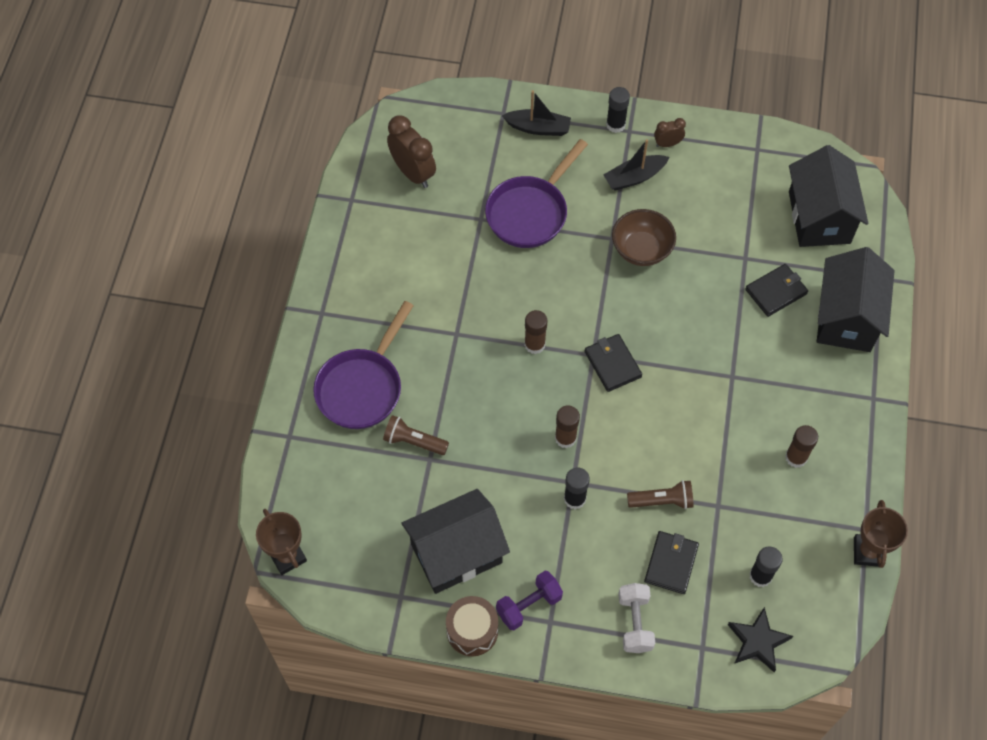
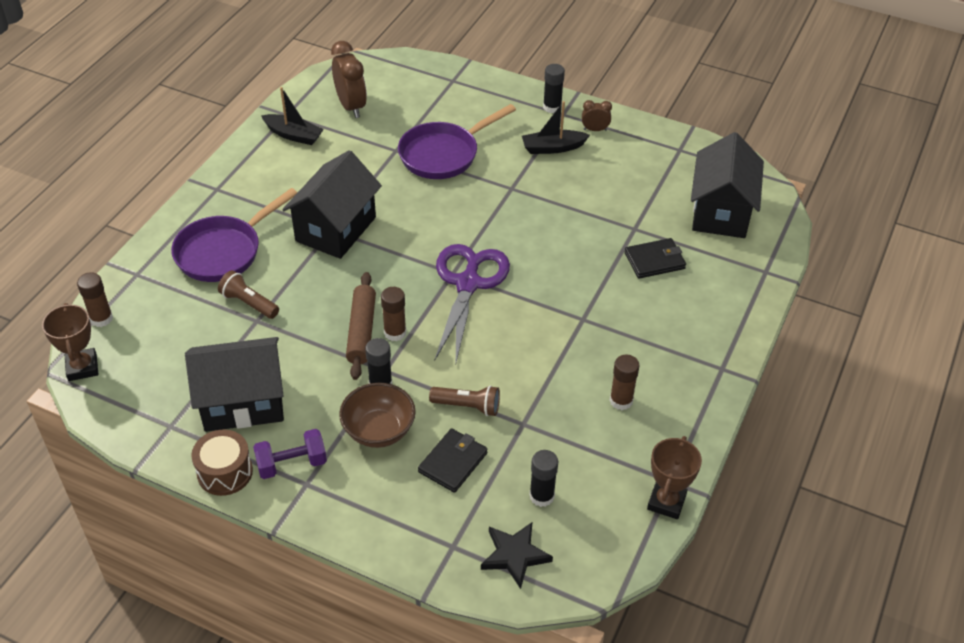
camera: 15 degrees right, 15 degrees down
(533, 445) = (361, 331): none -> brown rolling pin
(534, 344) = (400, 253): brown glue stick -> brown glue stick (101, 318)
(538, 128) = (479, 96): black boat -> black boat (293, 135)
(612, 364) = (468, 284): black wallet -> purple scissors
(635, 623) = (392, 506): white dumbbell -> none
(641, 250) = (536, 202): brown bowl -> brown bowl (379, 430)
(846, 318) = (718, 296): black house -> black house (336, 229)

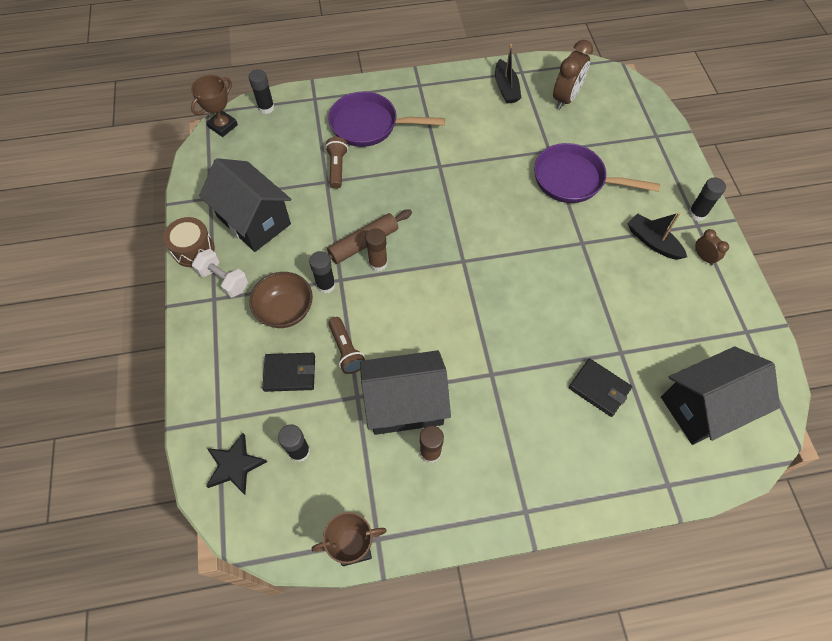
camera: 55 degrees right, 15 degrees up
(101, 318) = (266, 108): brown glue stick -> black glue stick
(292, 464) = (224, 280): purple dumbbell -> white dumbbell
(336, 229) = (442, 168): black house -> black house (405, 404)
(468, 284) = (461, 277): purple scissors -> none

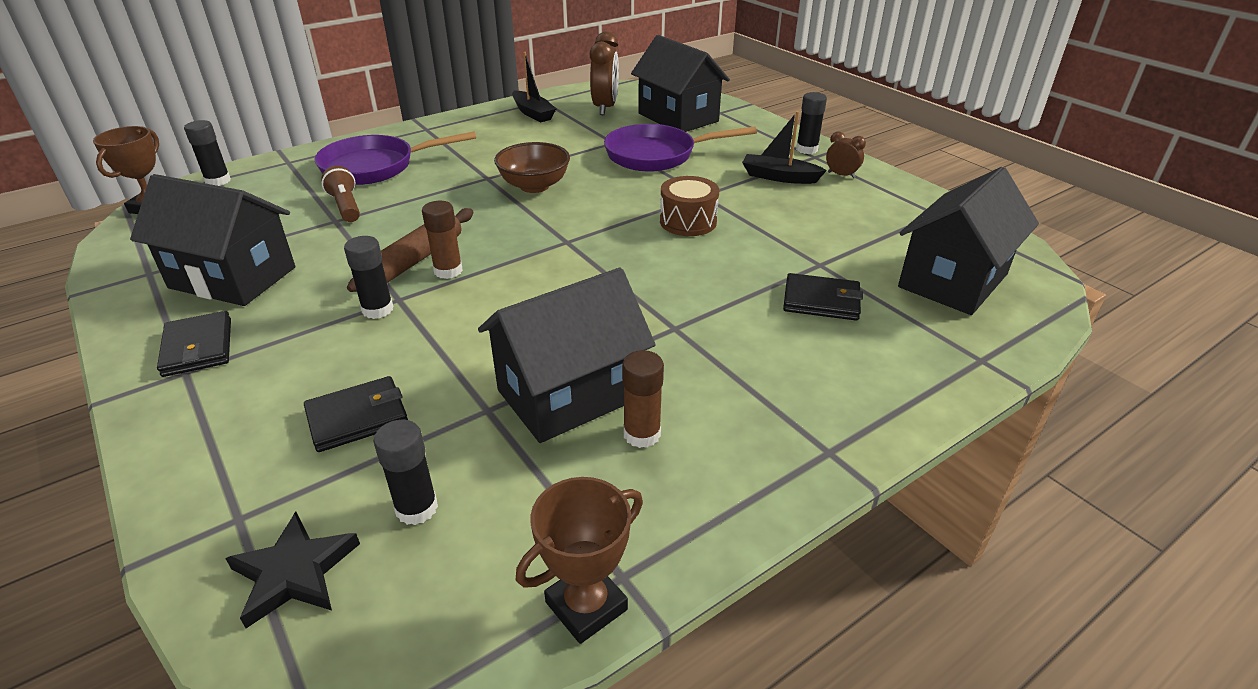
camera: 25 degrees left, 25 degrees down
(193, 249) = (131, 329): brown drum -> brown drum (688, 221)
(224, 280) = (198, 347): white dumbbell -> black wallet
(285, 310) = (321, 351): brown bowl -> brown bowl (534, 186)
(346, 350) = (443, 365): brown flashlight -> none
(617, 132) = (678, 117): none -> black house

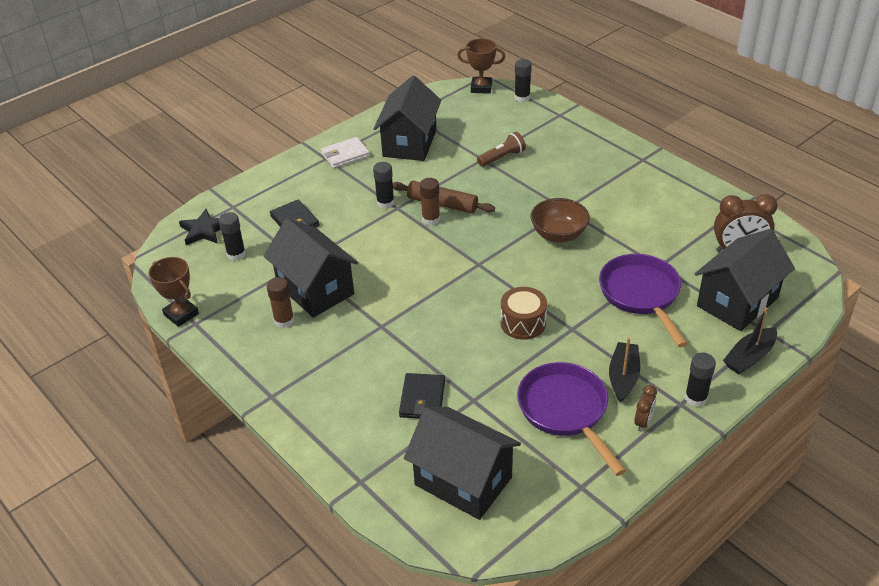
camera: 85 degrees right, 5 degrees up
(198, 347) = (345, 155): black wallet -> white wallet
(375, 167) = (565, 153): purple pan -> purple pan (566, 411)
(533, 113) = (703, 209): black boat -> black boat (749, 357)

